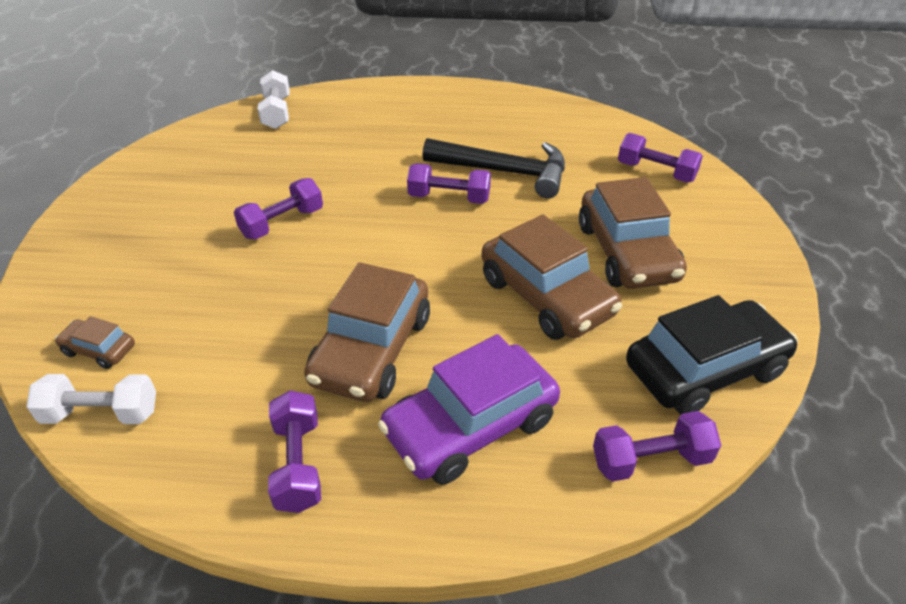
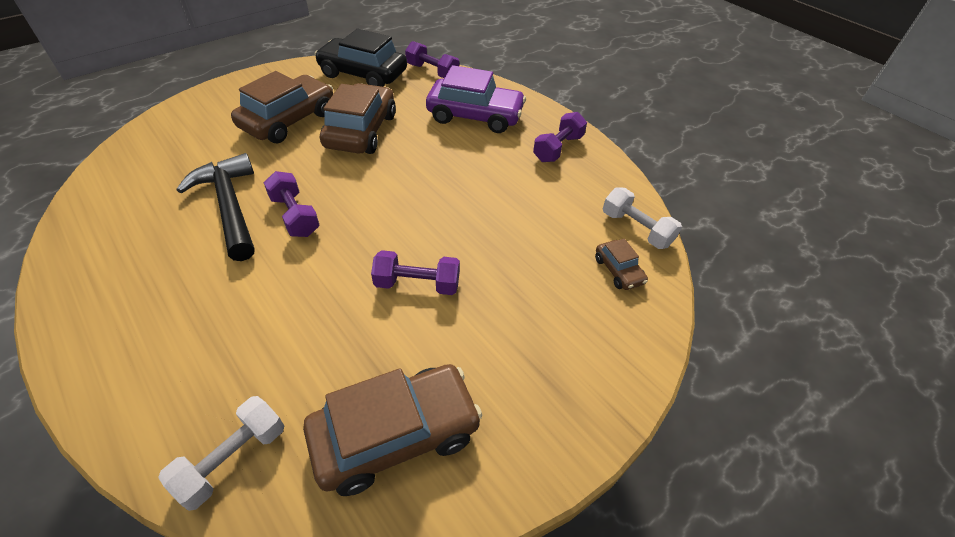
camera: 135 degrees left, 5 degrees up
(372, 349) = (473, 166): brown car -> brown car (395, 434)
(656, 172) = (171, 139): purple dumbbell -> none

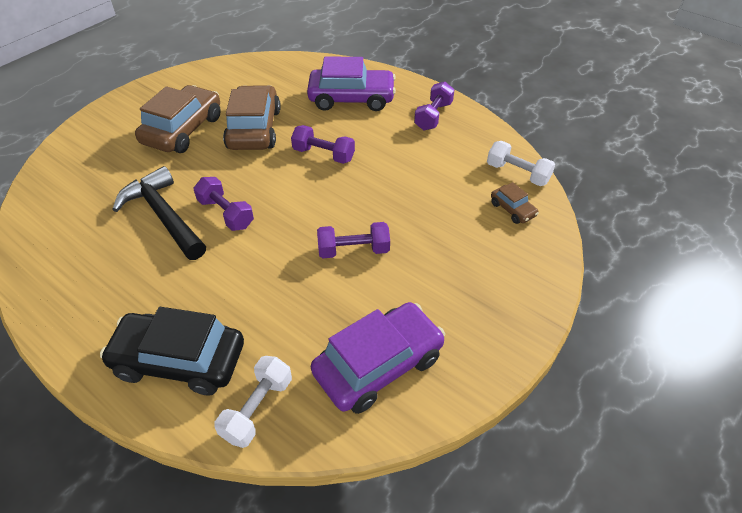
camera: 10 degrees left, 0 degrees up
(363, 74) = (235, 75): black car -> black car (179, 360)
(395, 434) = (378, 365): brown car -> purple car
(432, 72) = (298, 63): purple dumbbell -> purple dumbbell (323, 155)

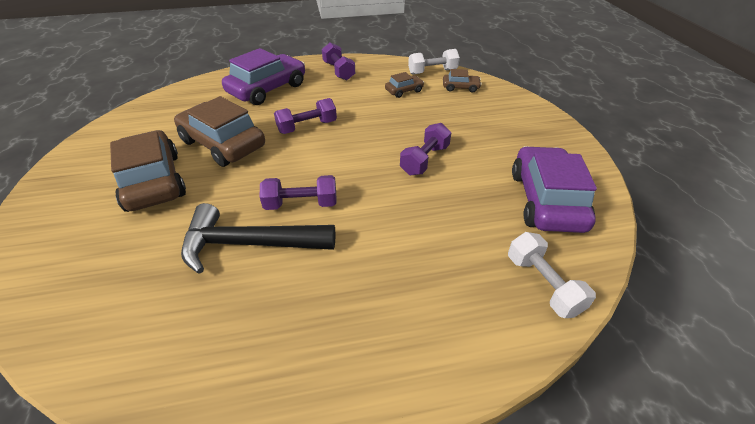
camera: 50 degrees left, 5 degrees down
(179, 360) = (448, 313): black car -> none
(453, 175) = (404, 91): none -> brown car

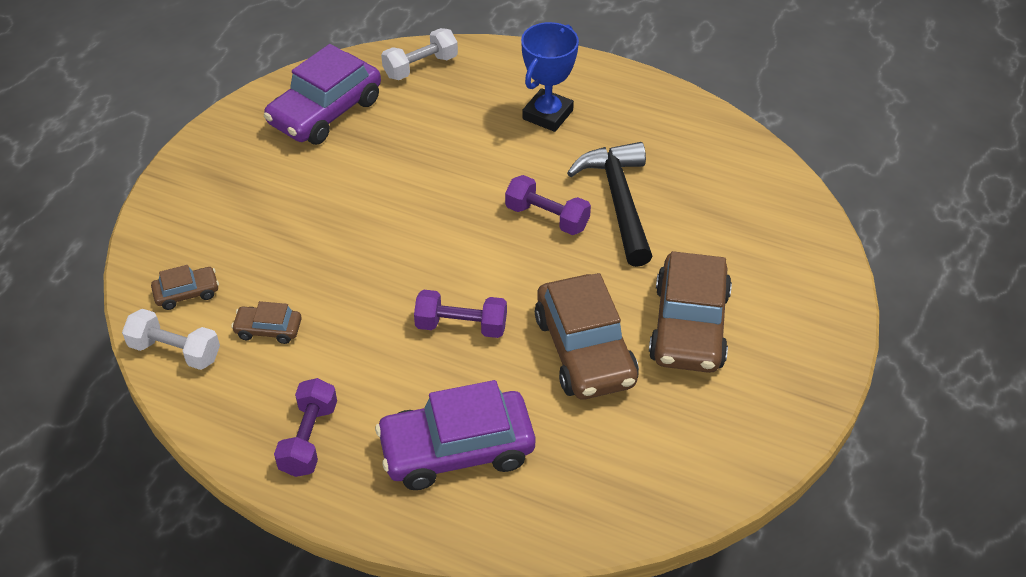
camera: 145 degrees left, 5 degrees up
(249, 244) = (619, 201): black hammer -> black hammer turned 135 degrees counterclockwise
(374, 298) = (547, 115): none -> blue trophy
(425, 160) = (378, 205): purple dumbbell -> none
(460, 87) = (187, 293): brown car -> brown car turned 120 degrees clockwise
(543, 284) = (420, 67): white dumbbell -> white dumbbell turned 45 degrees clockwise

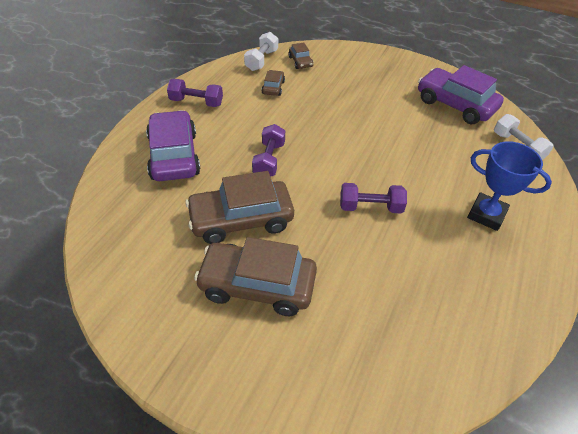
camera: 90 degrees right, 0 degrees up
(547, 217) = (370, 207): purple dumbbell -> purple dumbbell turned 60 degrees clockwise
(619, 201) = (394, 252): black hammer -> none

